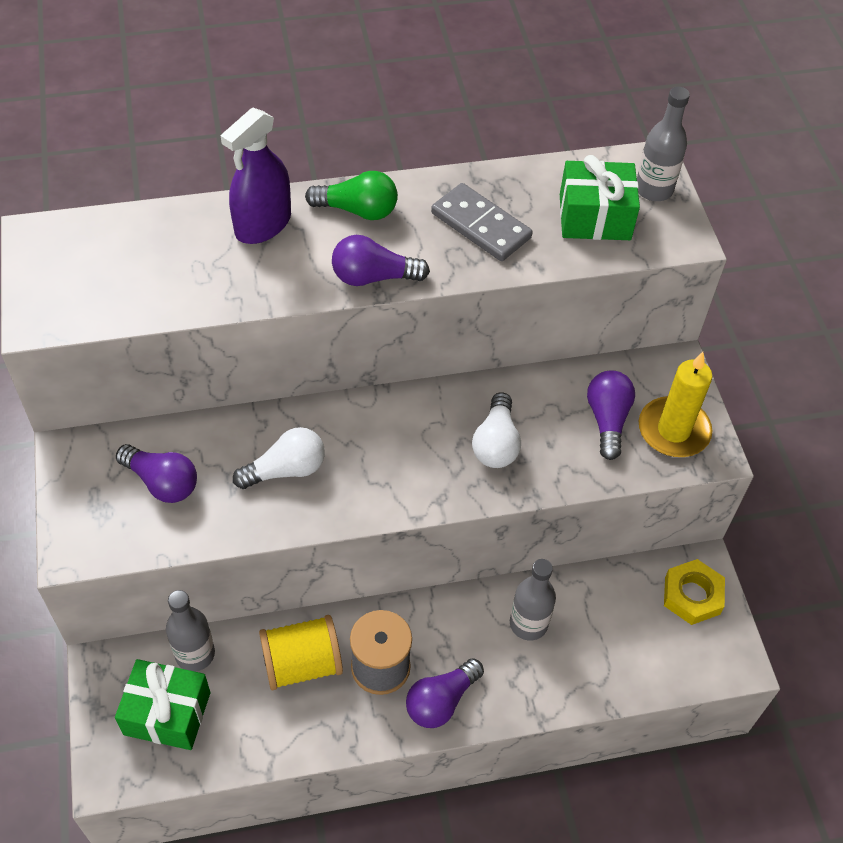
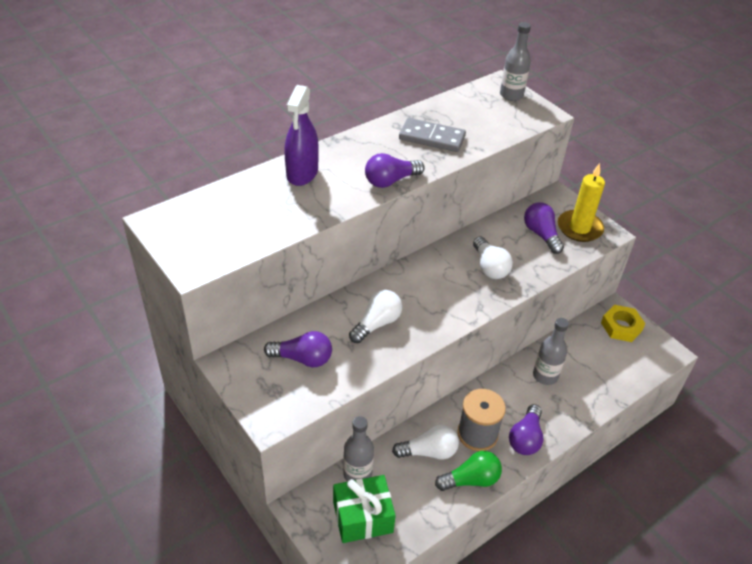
camera: 25 degrees left, 10 degrees down
(302, 664) = (429, 452): yellow spool -> white light bulb
(357, 210) = (354, 150): green light bulb -> green light bulb (471, 480)
(594, 217) = (491, 116): green gift -> none

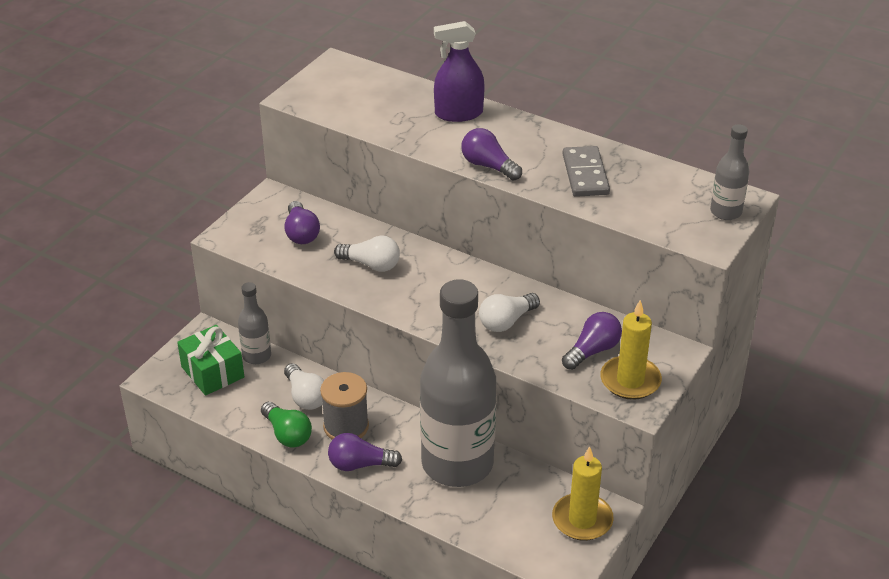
camera: 70 degrees right, 5 degrees down
(545, 376) = (457, 464): grey bottle -> grey bottle, size x2.30
(621, 327) = (582, 520): yellow nut -> yellow candle

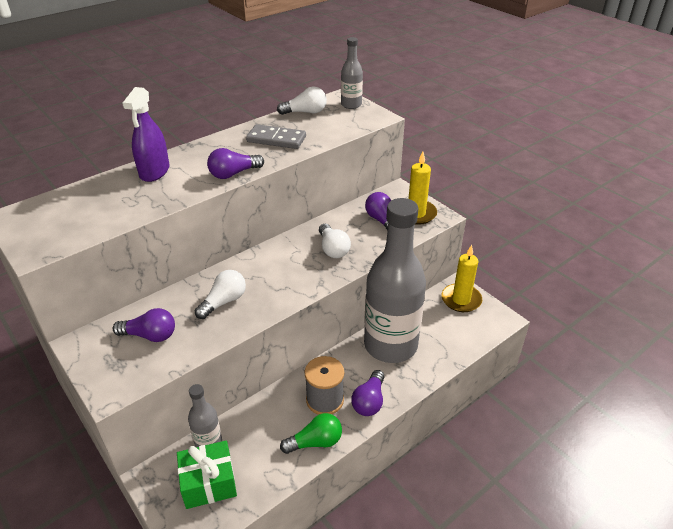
camera: 70 degrees left, 0 degrees up
(306, 397) = (278, 418): white light bulb -> white light bulb (305, 112)

